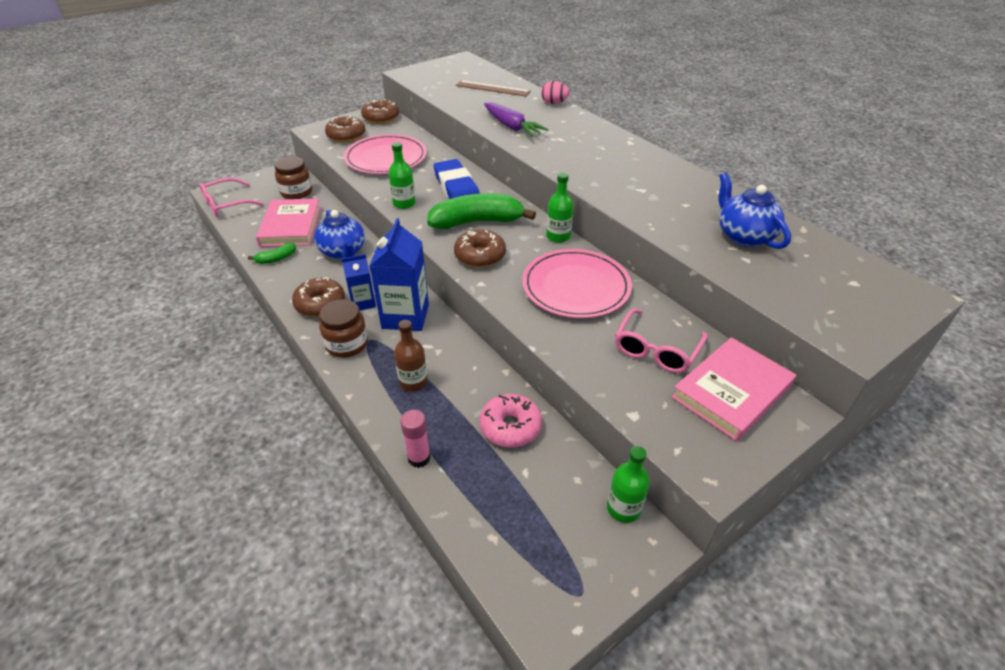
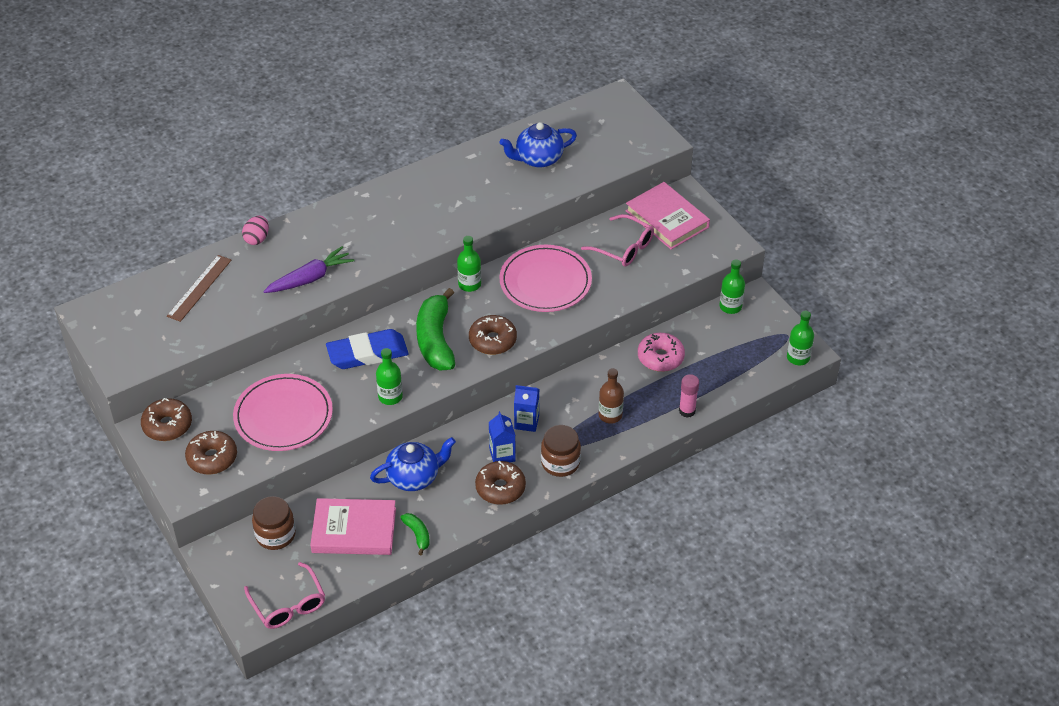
camera: 85 degrees left, 5 degrees up
(405, 316) = (526, 422): blue carton -> blue carton, size x0.57
(532, 610) = (798, 357): none -> green bottle

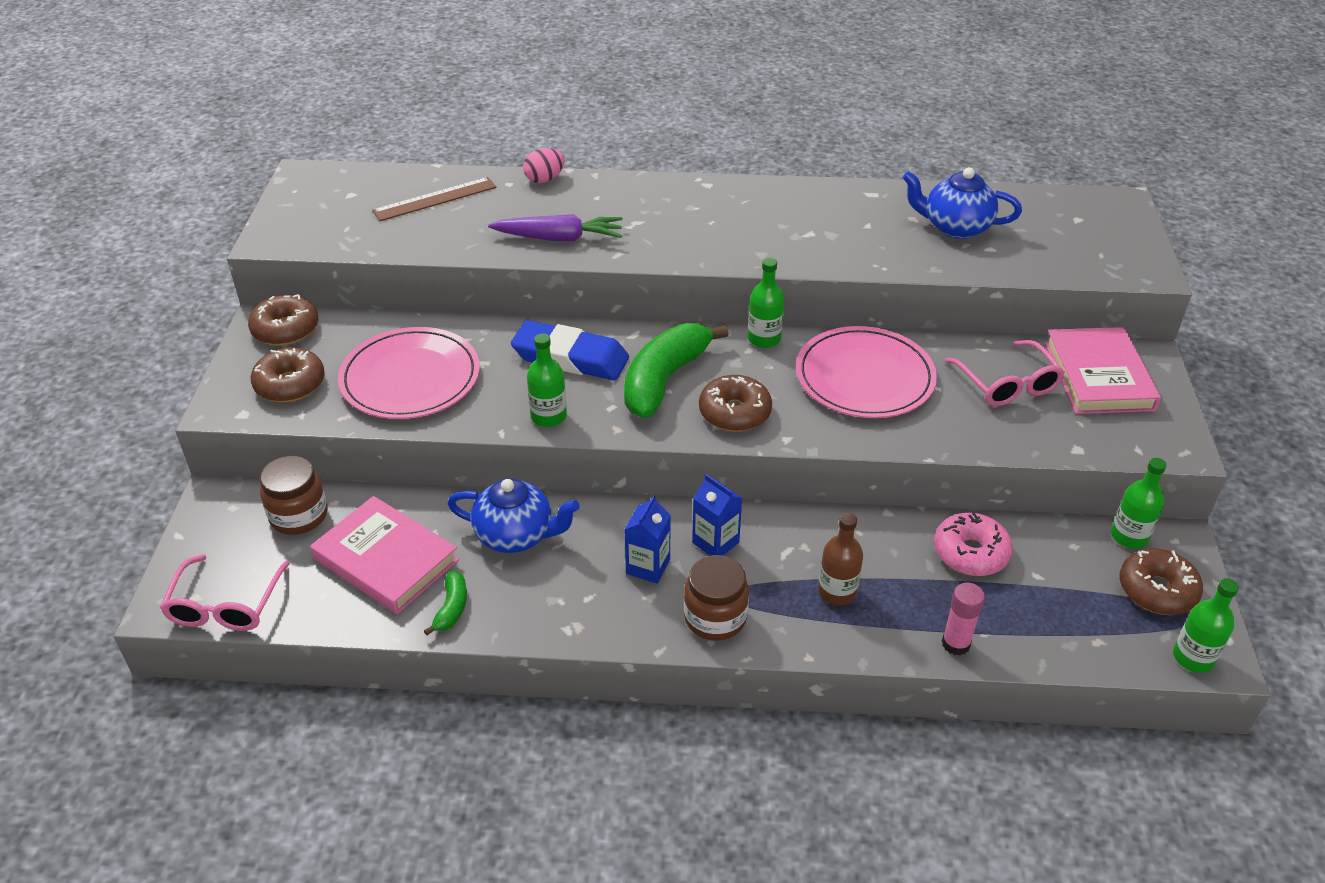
camera: 35 degrees right, 5 degrees down
(500, 488) = (607, 607): brown donut -> brown donut (1157, 590)

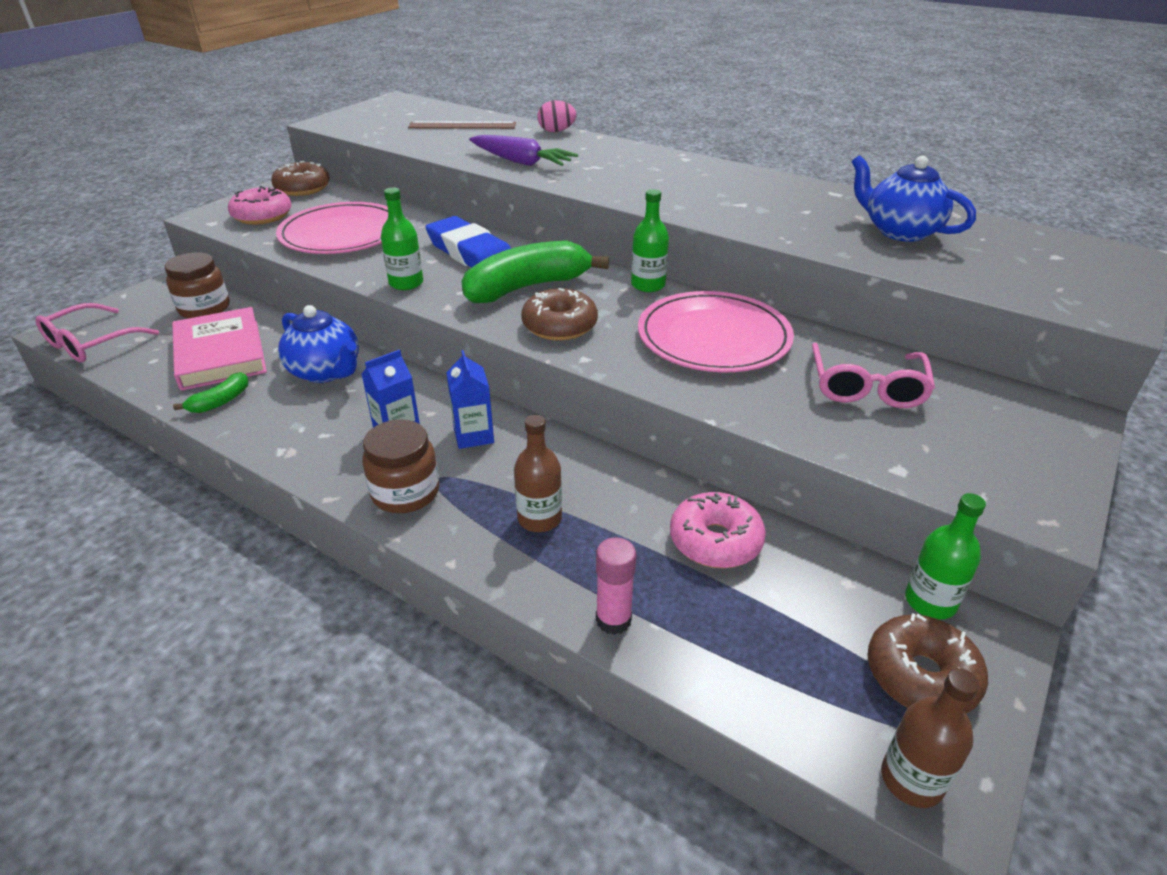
camera: 30 degrees right, 5 degrees down
(290, 384) = (262, 216): brown donut -> pink donut
(1098, 376) = (988, 413): pink book -> none
(1193, 657) = (911, 779): green bottle -> brown bottle

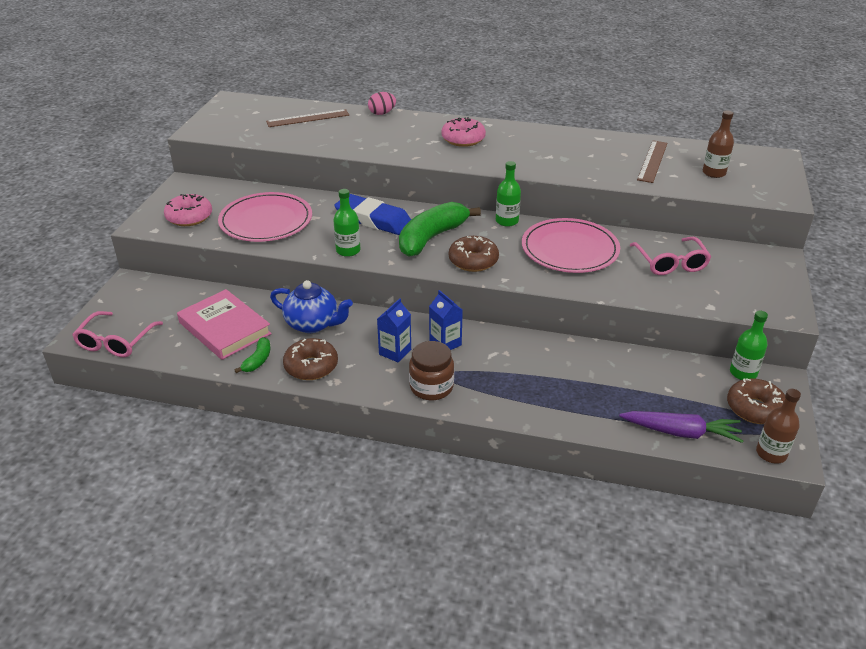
camera: 20 degrees left, 0 degrees up
(204, 309) = (178, 297): brown jar -> none
(302, 188) = (197, 187): brown donut -> brown donut (311, 366)
(521, 162) = (380, 145): purple carrot -> purple carrot (681, 432)
(539, 518) = (521, 382): brown bottle -> brown bottle (714, 173)
(613, 620) = (596, 423): pink glue stick -> none
(715, 541) = (623, 370): pink donut -> pink donut (463, 139)
(900, 231) = (652, 161): blue teapot -> brown ruler

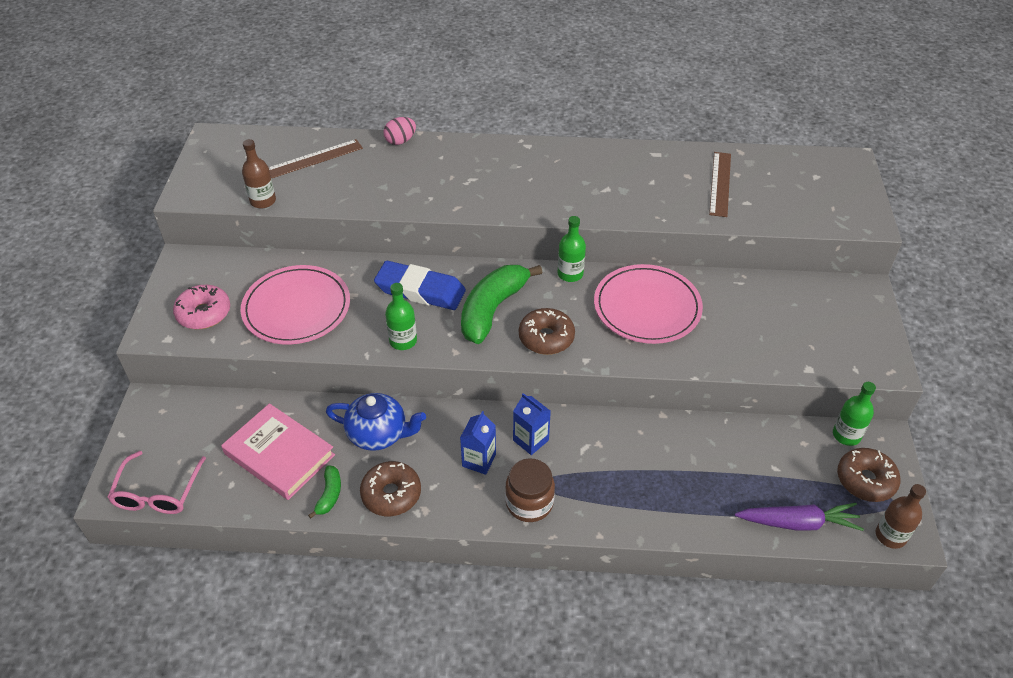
camera: 10 degrees left, 10 degrees up
(463, 139) = (504, 173): pink donut -> none
(671, 263) = (757, 314): pink glasses -> none
(714, 173) = (788, 194): brown bottle -> brown bottle (263, 201)

